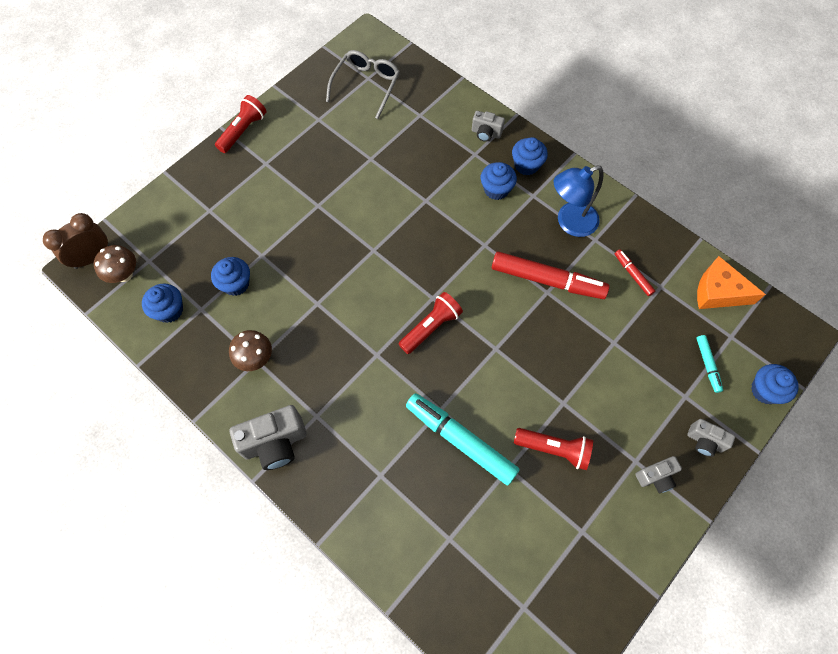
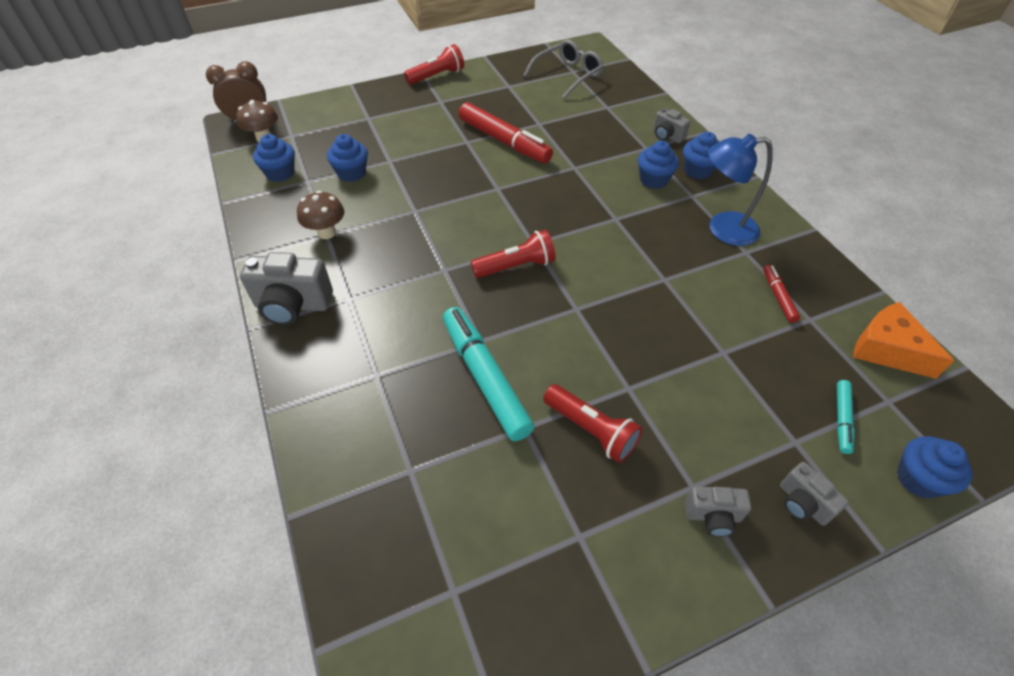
camera: 25 degrees right, 15 degrees down
(546, 280) = (669, 268): red marker -> red marker (503, 141)

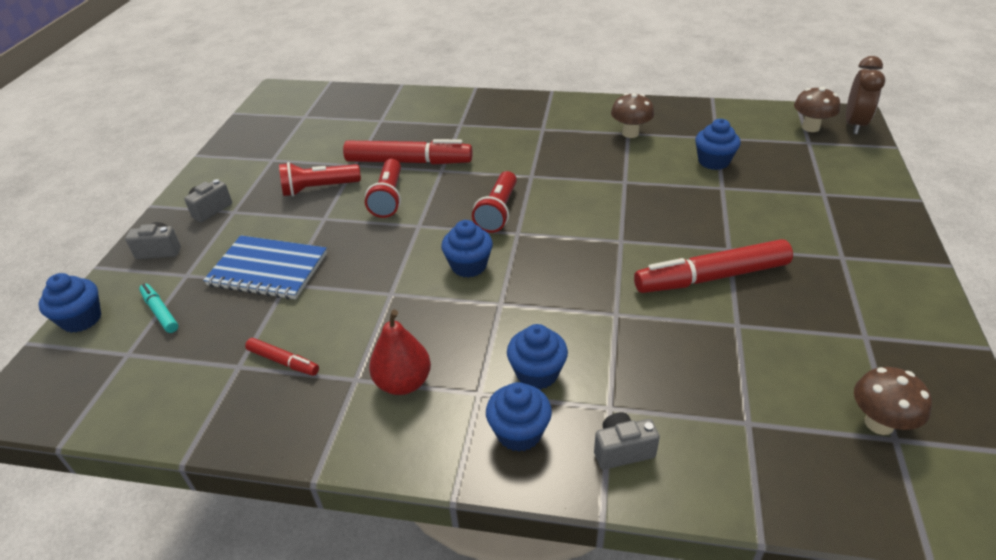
camera: 125 degrees right, 10 degrees down
(280, 173) = (739, 126): blue cupcake -> blue cupcake (468, 266)
(293, 305) = (557, 107): grey camera -> none
(437, 76) = (921, 275): red flashlight -> red flashlight (388, 198)
(485, 378) = (408, 162): turquoise marker -> red marker
(568, 75) = (879, 423): grey glasses -> brown mushroom
(722, 229) = (403, 383): blue lamp -> red pear
(724, 378) = (268, 270): none -> blue notebook
(887, 349) = (148, 398): orange cheese -> none

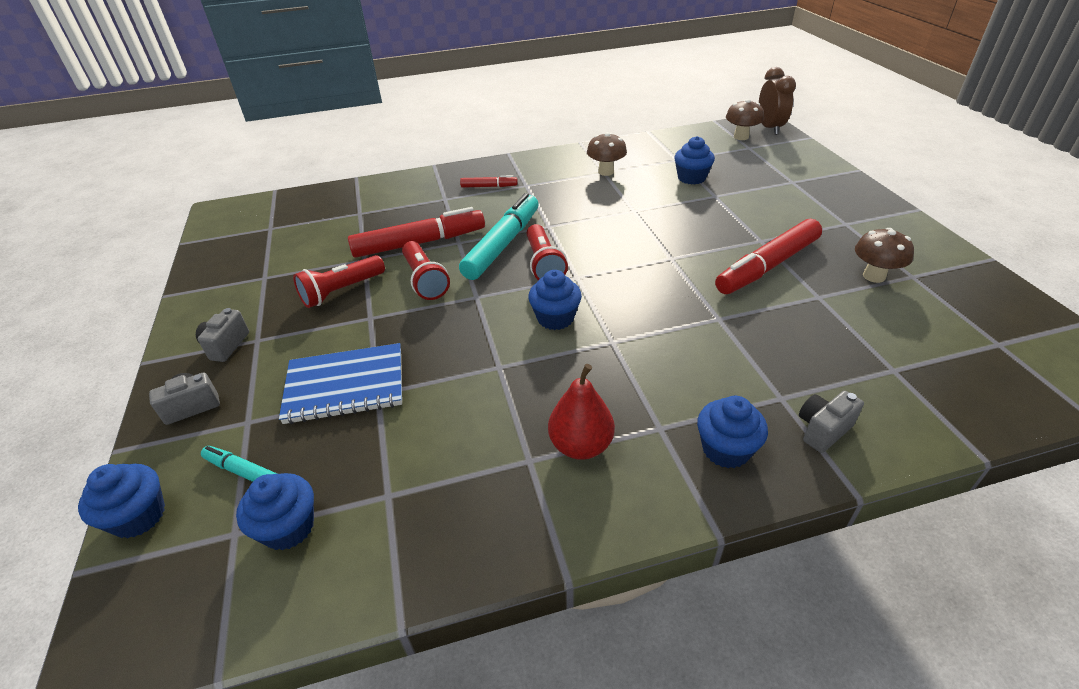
camera: 25 degrees left, 0 degrees up
(283, 361) = (436, 471): red marker -> red marker (488, 186)
(476, 183) = (502, 245): none -> turquoise marker
(537, 373) = (696, 391): blue cupcake -> blue cupcake (288, 527)
(879, 423) = (979, 336): brown mushroom -> brown mushroom (874, 276)

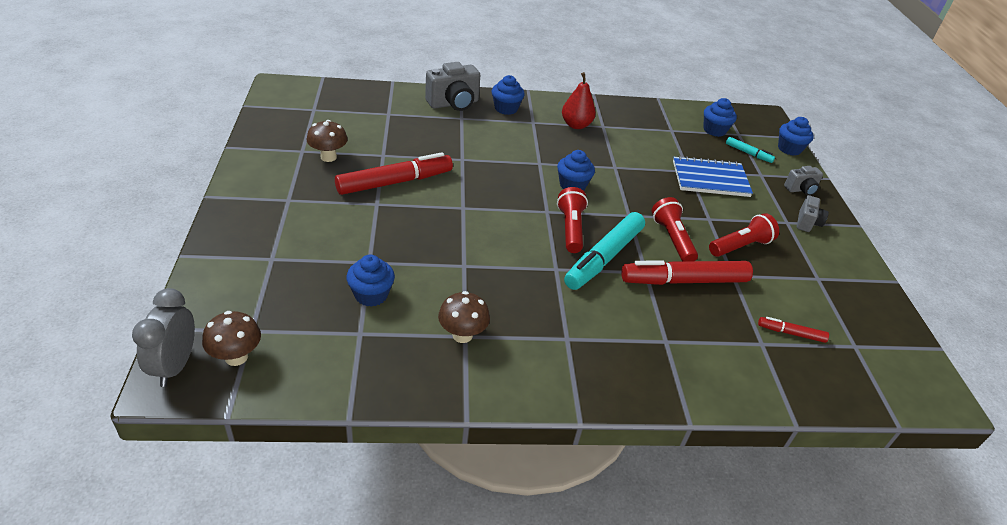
camera: 175 degrees left, 0 degrees up
(488, 186) = (613, 348): red marker -> red marker (791, 333)
(769, 128) = (175, 366): brown clock -> grey clock
(822, 430) = (453, 104): grey camera -> grey camera, size x1.75

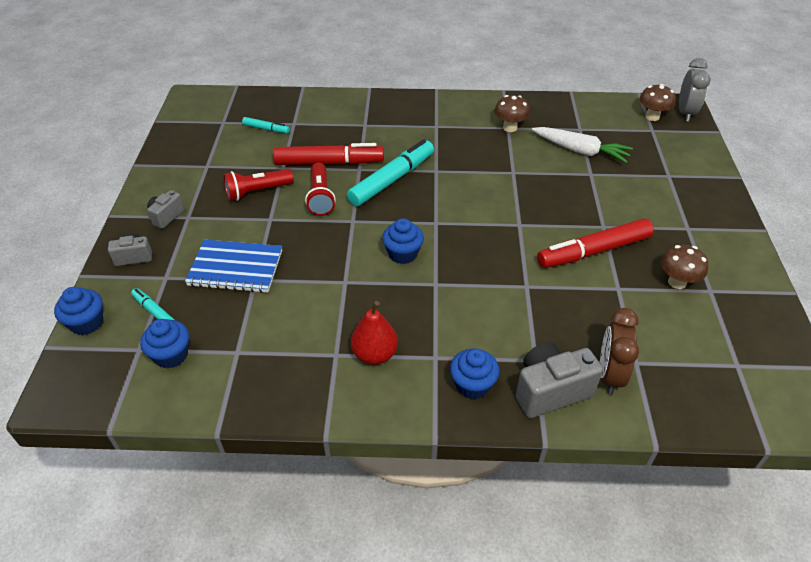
camera: 170 degrees left, 5 degrees up
(371, 295) = (580, 151): blue cupcake -> white carrot
(410, 109) = (609, 374): none -> brown clock
(570, 228) = (416, 205): red flashlight -> none
(791, 333) = (266, 129): red marker -> turquoise marker

